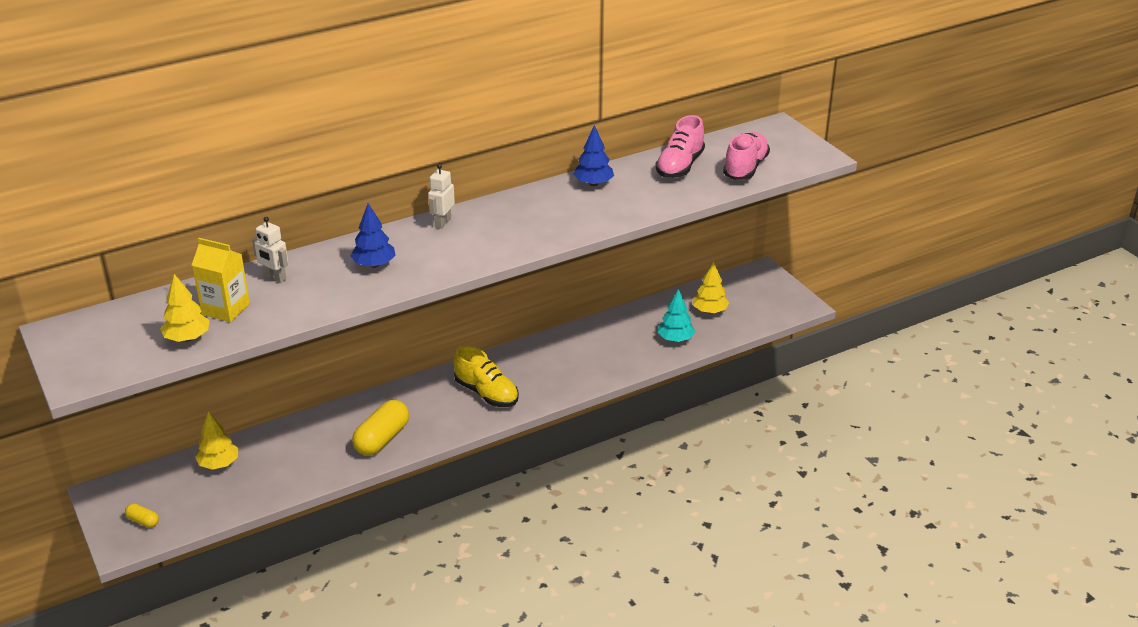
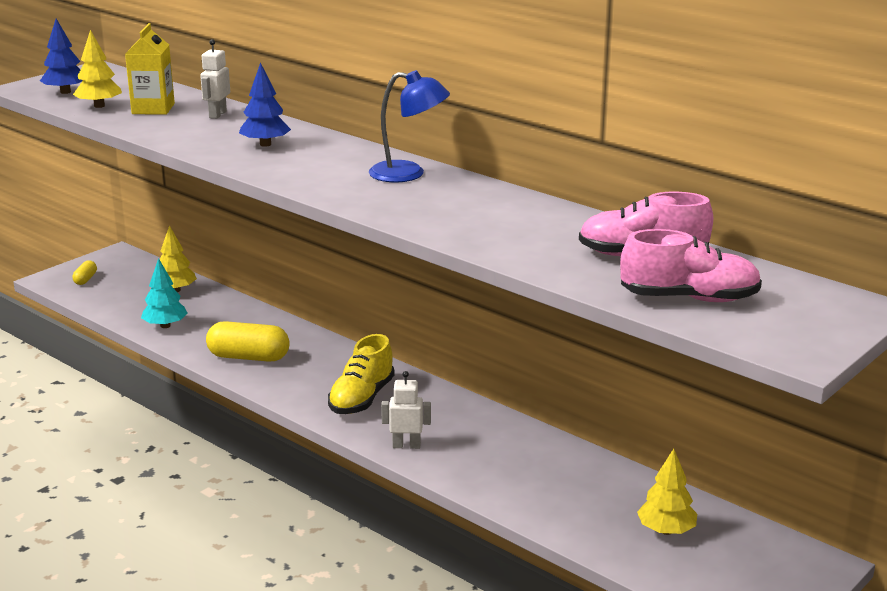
camera: 70 degrees right, 10 degrees down
(442, 222) = (374, 157): white robot -> white robot (406, 445)
(488, 215) = (408, 174): none -> blue lamp
(593, 183) = (537, 212): blue tree -> blue tree (65, 92)
(675, 339) = (571, 512): turquoise tree -> turquoise tree (165, 325)

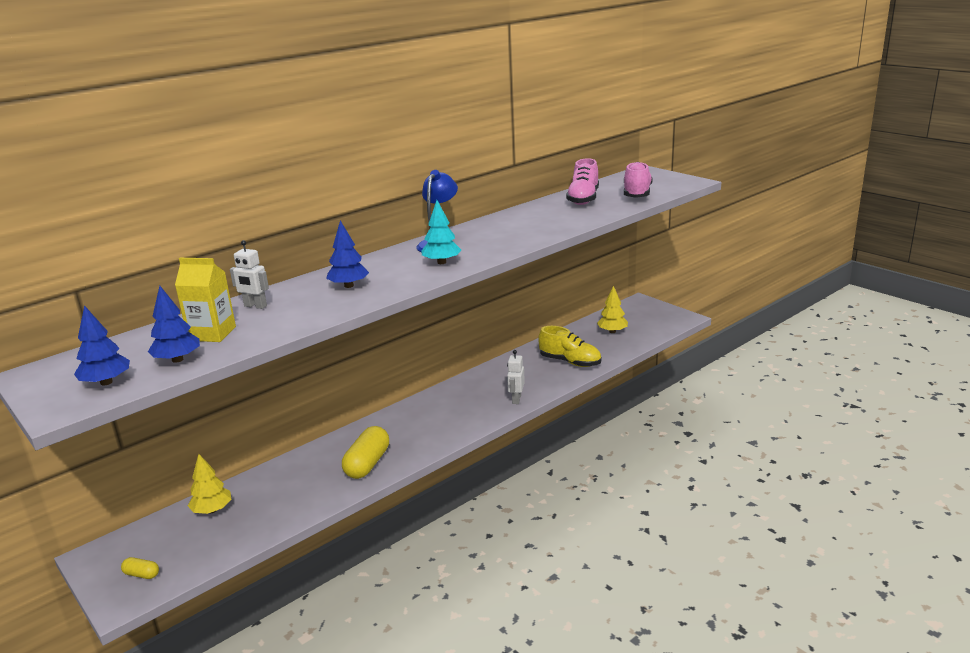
camera: 80 degrees left, 0 degrees up
(99, 106) = (177, 359): yellow tree -> blue tree
(165, 325) = (285, 511): turquoise tree -> turquoise tree (441, 262)
(361, 398) = (451, 414): yellow shoe -> yellow shoe (570, 362)

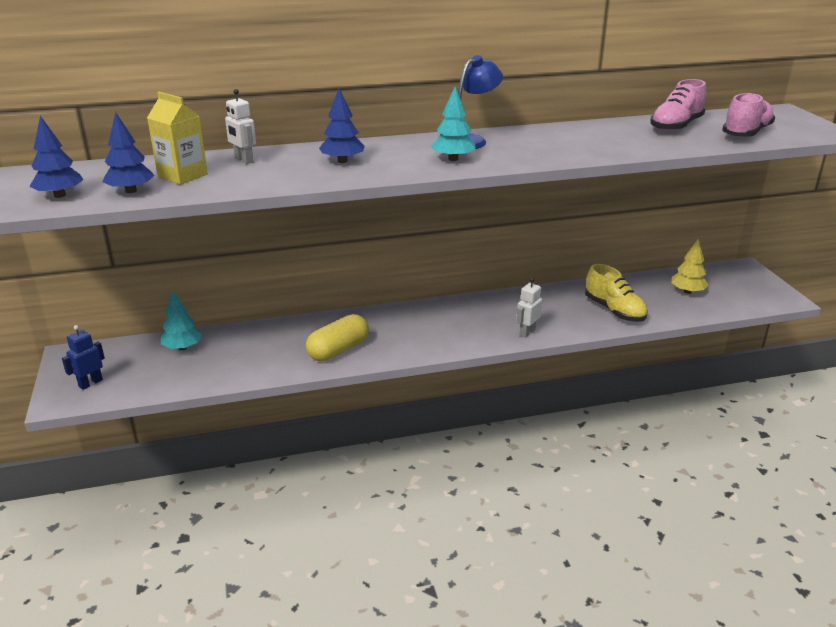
camera: 25 degrees right, 5 degrees up
(142, 574) = (90, 383): yellow capsule -> blue robot
(212, 510) = (183, 347): yellow tree -> turquoise tree

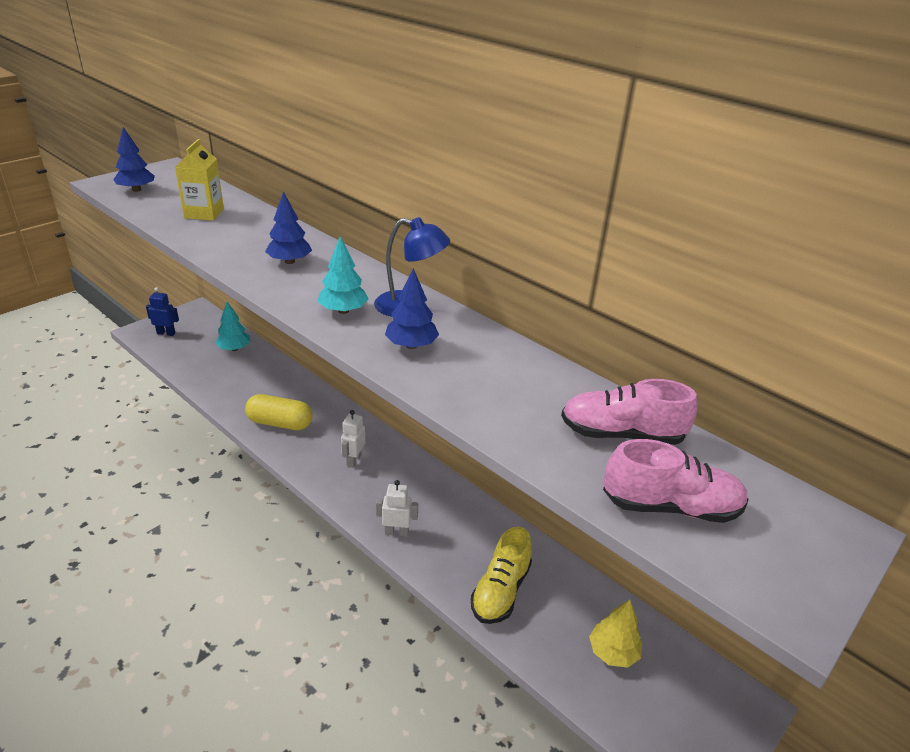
camera: 55 degrees right, 5 degrees up
(131, 191) = (159, 207): blue tree -> blue tree (411, 345)
(243, 160) = (256, 223): white robot -> white robot (353, 460)

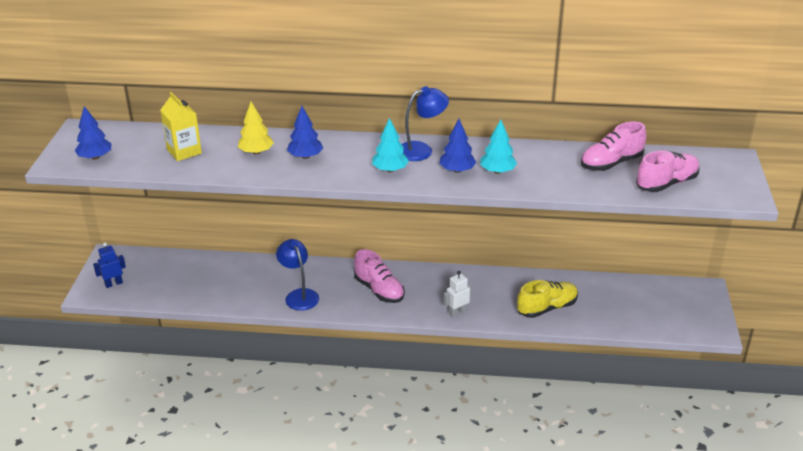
camera: 35 degrees left, 0 degrees up
(234, 349) = (188, 267): turquoise tree -> turquoise tree (497, 171)
(280, 423) = (299, 295): yellow capsule -> blue lamp
(353, 460) = (379, 290): white robot -> pink shoe
(500, 591) = (547, 308): yellow shoe -> yellow shoe turned 105 degrees counterclockwise
(613, 652) = (628, 303): yellow tree -> yellow tree (256, 152)

